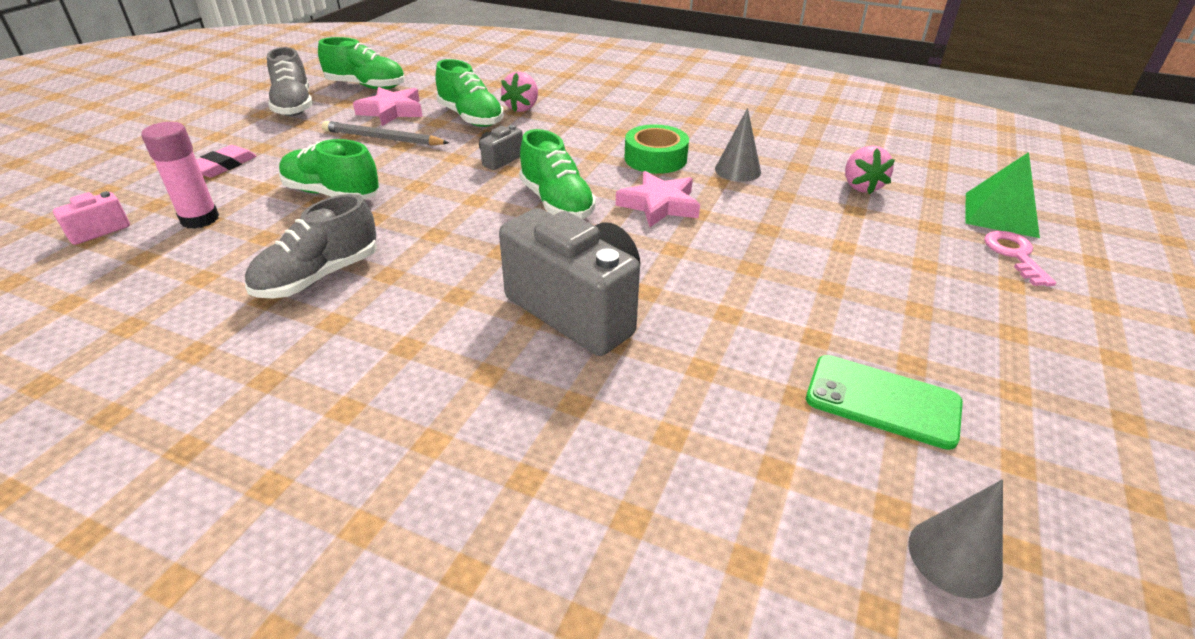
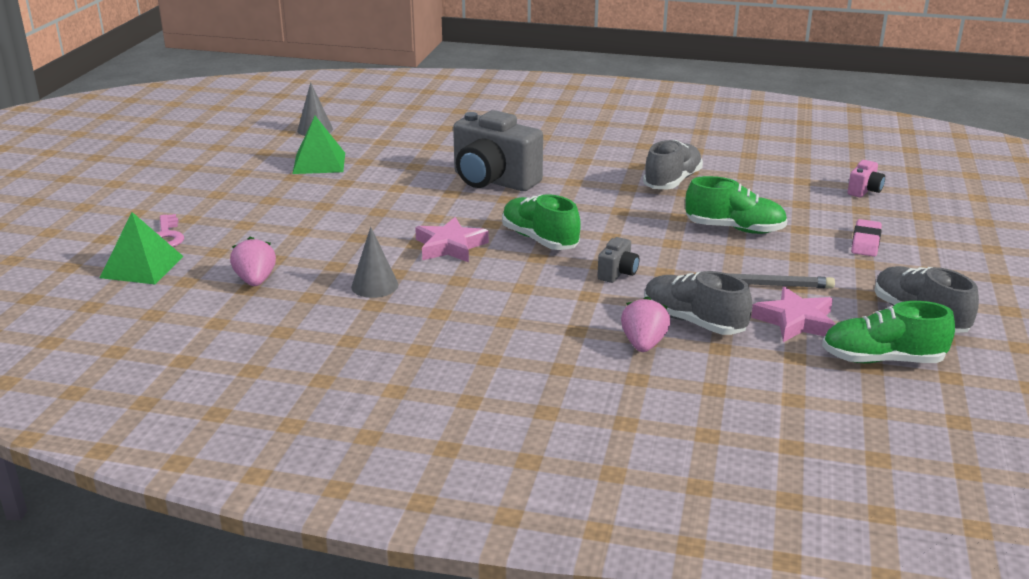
camera: 170 degrees right, 10 degrees down
(200, 219) = (807, 203): pink glue stick -> none
(471, 118) = (693, 322): green shoe -> grey shoe
(655, 158) = (460, 290): green tape -> none
(882, 401) = (319, 163): green phone -> green pyramid

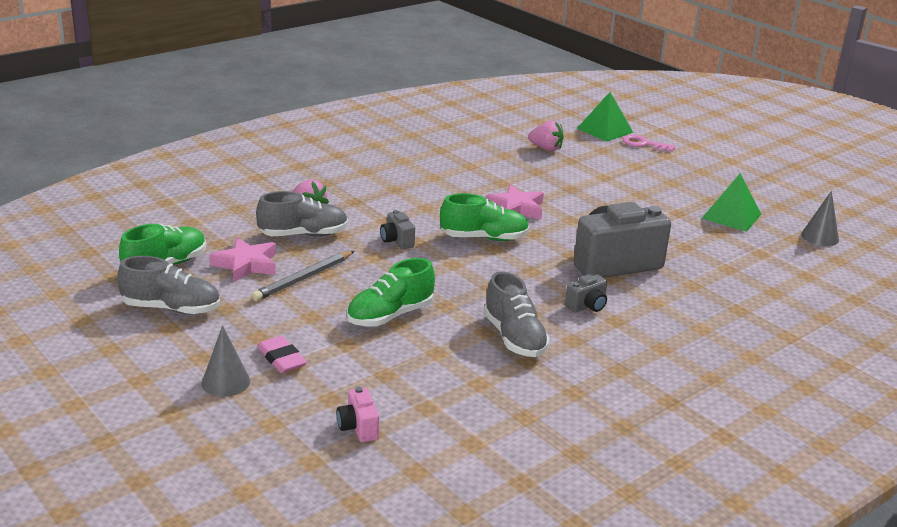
camera: 125 degrees right, 0 degrees up
(374, 286) = (493, 172): grey cone -> grey cone (226, 382)
(581, 172) = (587, 306): none -> grey camera

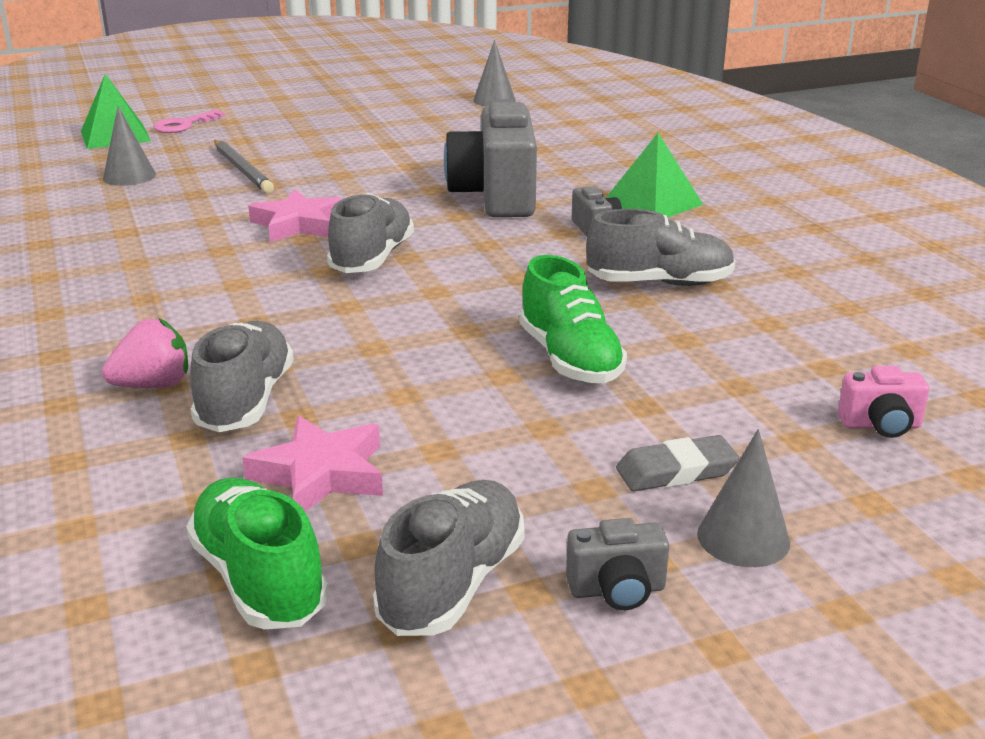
camera: 70 degrees left, 0 degrees up
(281, 359) = (676, 471): pink eraser -> grey eraser
(303, 278) = (410, 419): grey pencil -> grey pencil (242, 169)
(397, 241) = (334, 321): grey camera -> grey camera (617, 590)
(484, 238) = (372, 258): green shoe -> grey shoe
(546, 148) = (129, 176): pink strawberry -> grey cone
(731, 216) = (418, 123): green pyramid -> green pyramid (653, 203)

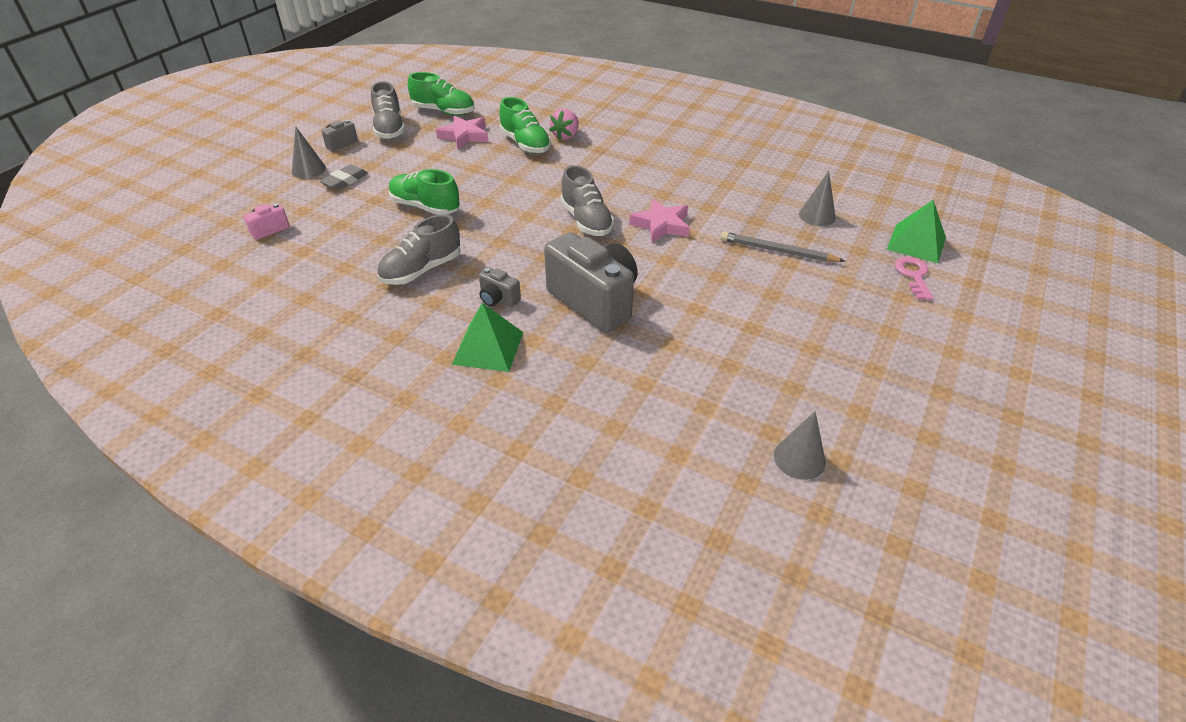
camera: 140 degrees right, 15 degrees up
(246, 401) = (525, 144): grey shoe -> green shoe

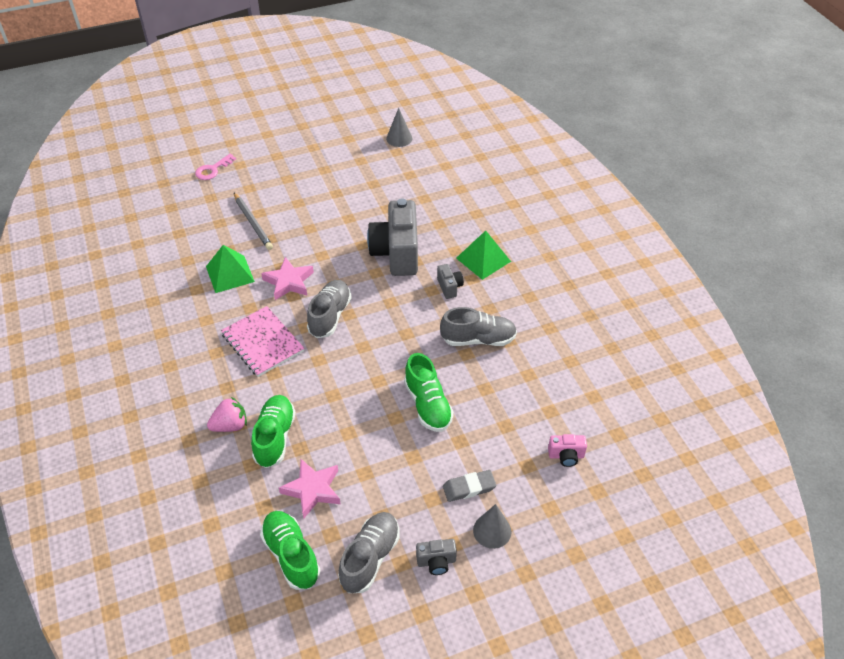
camera: 140 degrees left, 5 degrees up
(615, 180) = (262, 343): none -> pink notebook
(817, 216) = (189, 230): grey cone -> none
(916, 243) = (174, 183): green pyramid -> green pyramid (230, 274)

